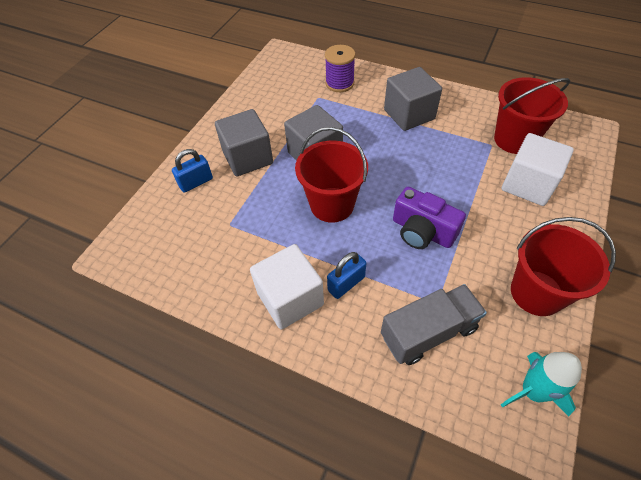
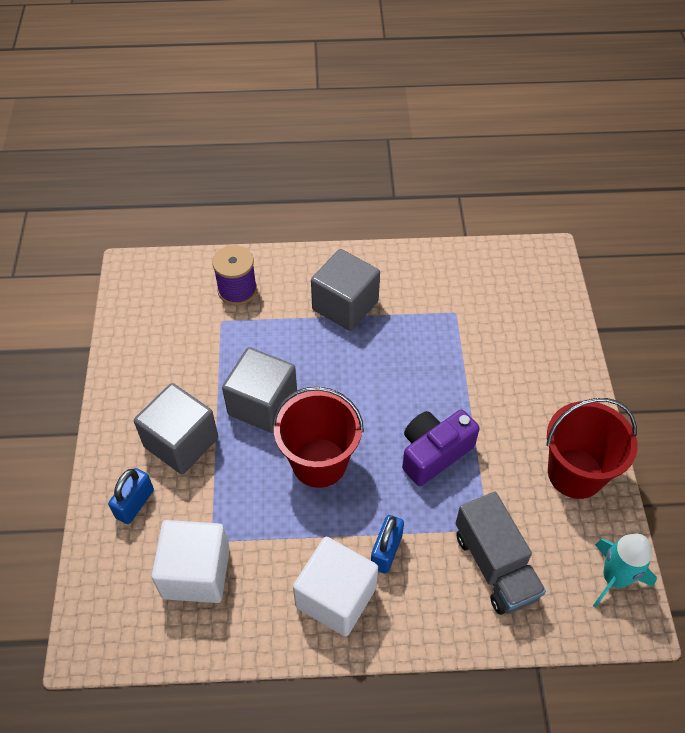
camera: 30 degrees left, 0 degrees up
(422, 231) = (434, 453): purple camera -> purple camera turned 135 degrees clockwise
(428, 332) = (495, 565): grey truck -> grey truck turned 120 degrees clockwise
(514, 139) = (476, 296): red bucket -> none
(528, 184) = (514, 349): white cube -> white cube (196, 573)

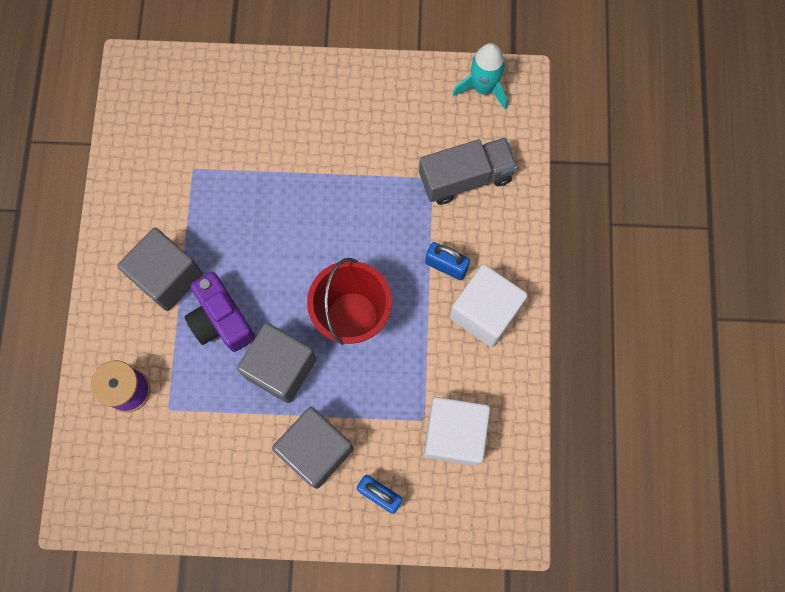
camera: 85 degrees left, 20 degrees up
(434, 453) = (353, 212): purple camera -> purple camera (221, 320)
(575, 473) = (385, 96): red bucket -> none

